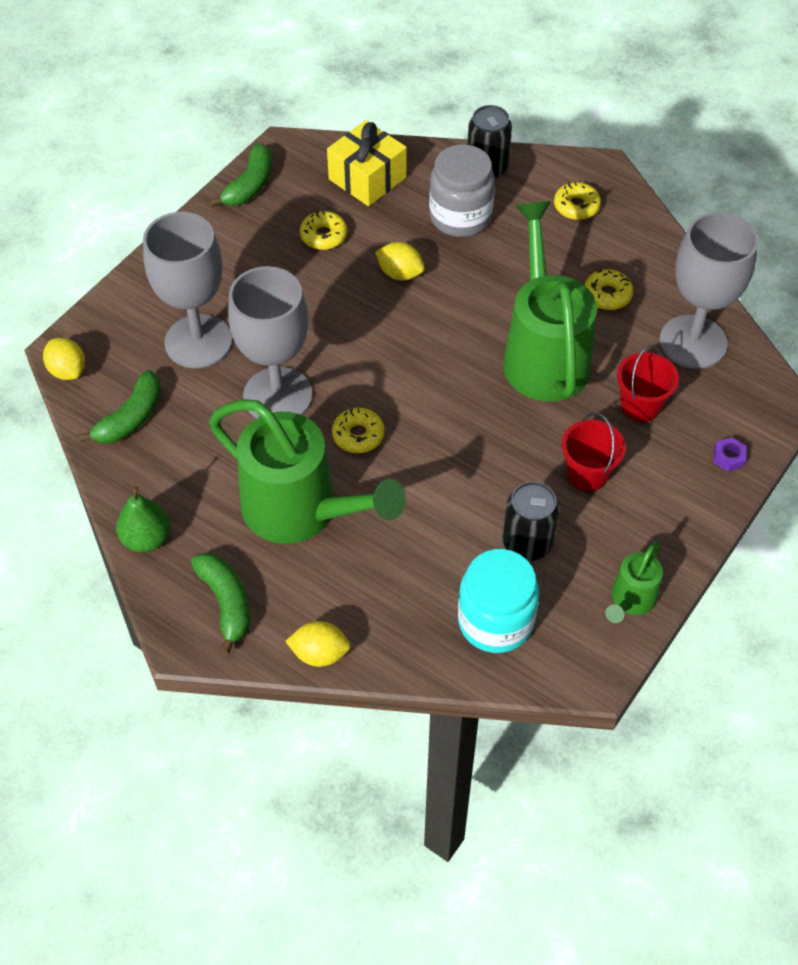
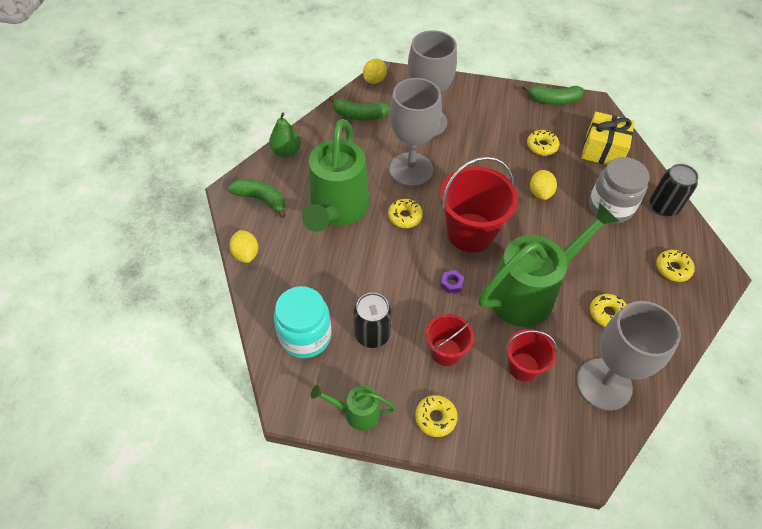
camera: 65 degrees right, 0 degrees up
(226, 603) = (261, 200): green banana -> green banana turned 105 degrees counterclockwise
(423, 374) = (470, 232): none -> red bucket
(670, 520) = (435, 418): none -> yellow donut
(728, 457) = (513, 442): purple nut -> purple nut (451, 284)

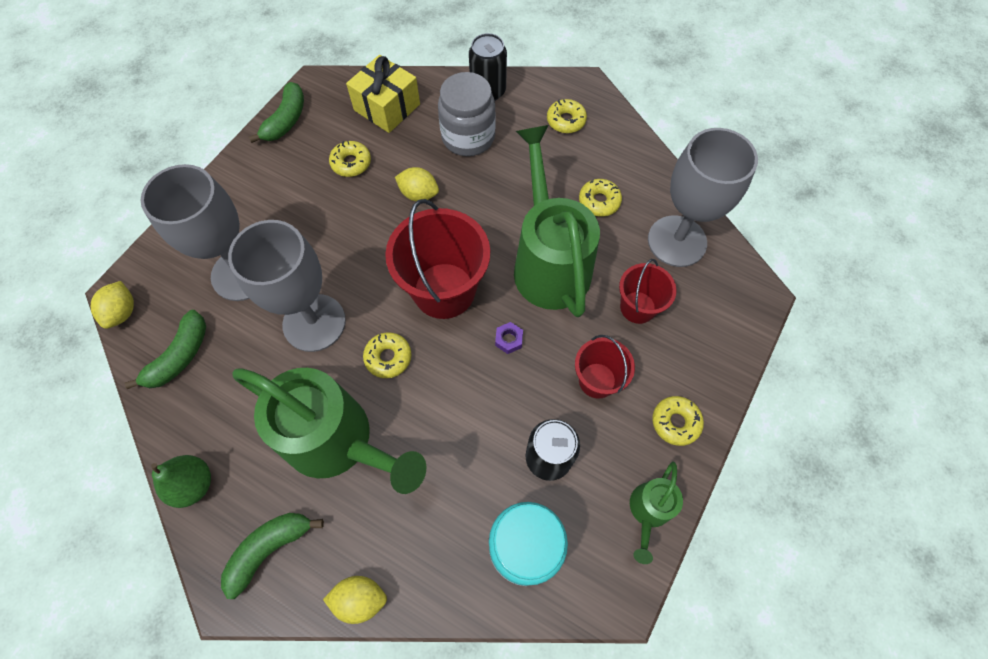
camera: 70 degrees left, 10 degrees up
(374, 80) = (122, 312): yellow lemon -> yellow lemon turned 45 degrees clockwise

